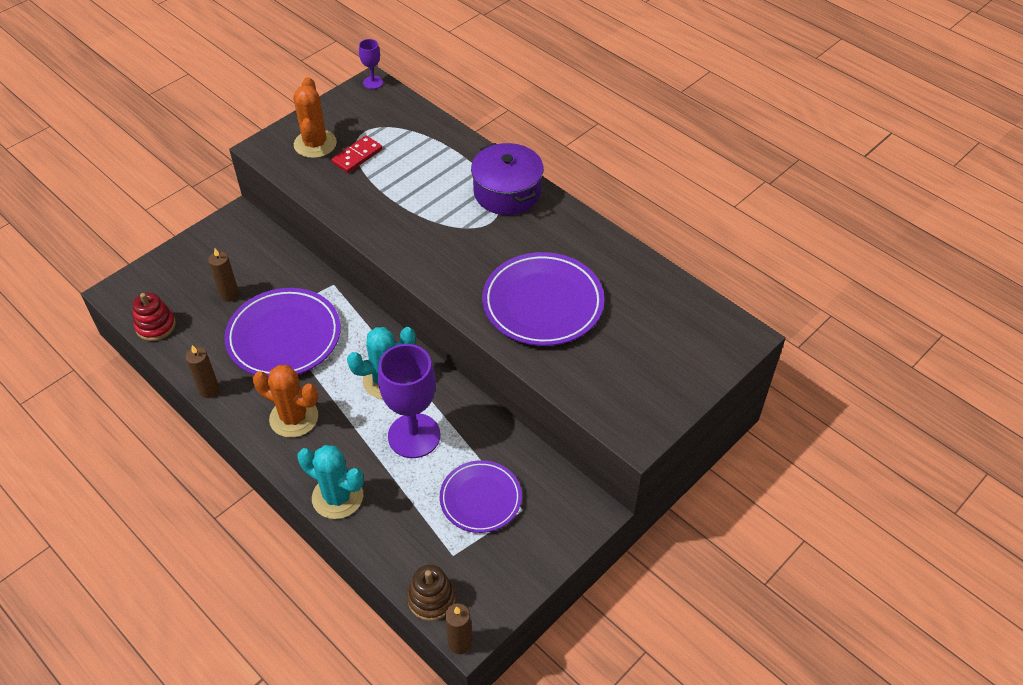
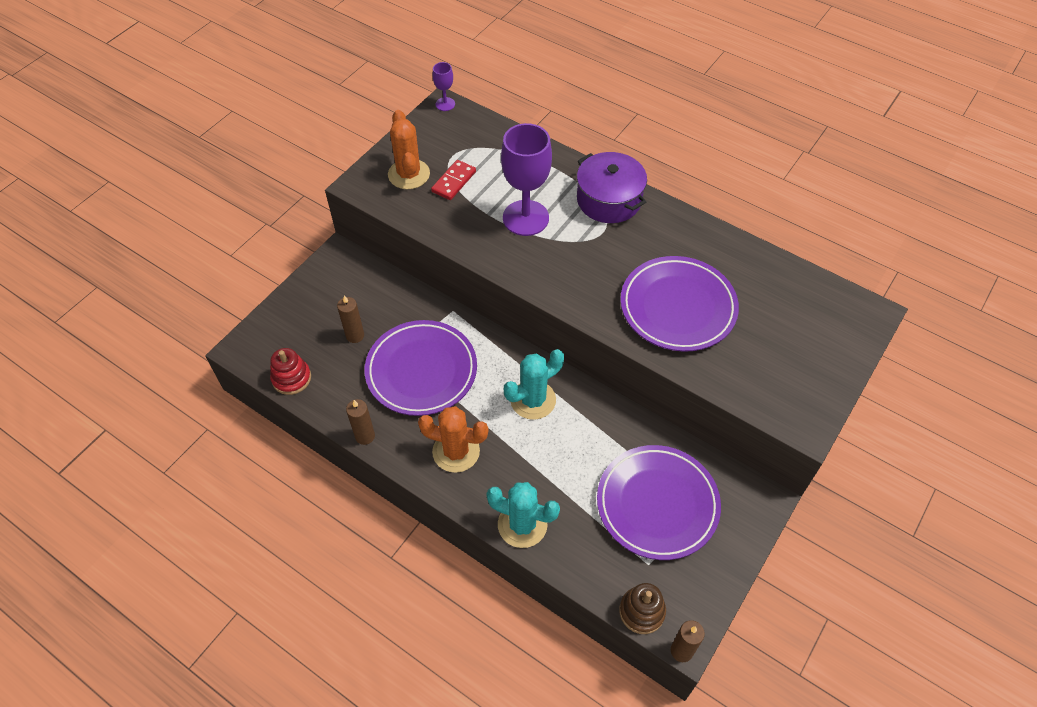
camera: 10 degrees left, 5 degrees up
(414, 436) = (576, 451): purple goblet -> purple goblet (525, 218)
(480, 499) = (657, 504): purple plate -> purple plate, size x1.57

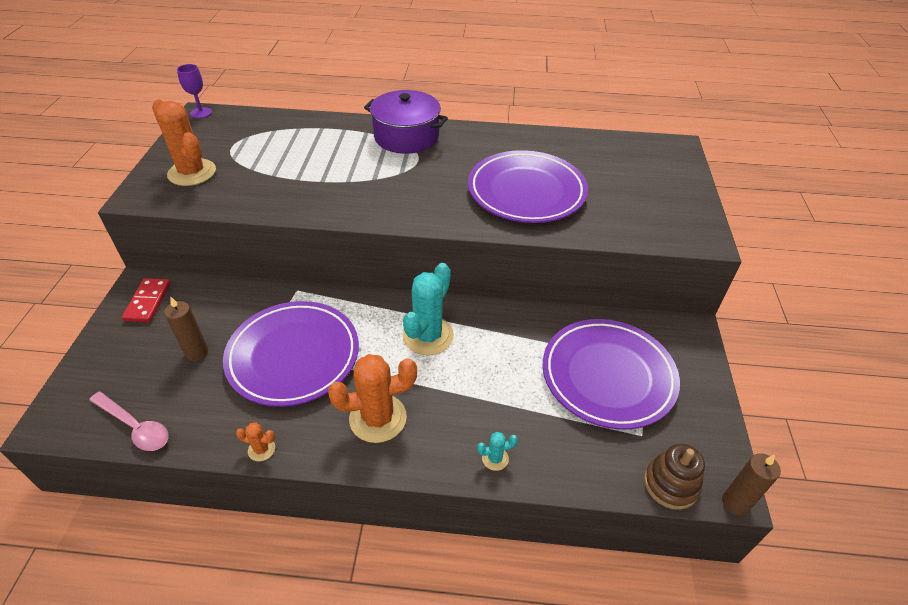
camera: 30 degrees left, 10 degrees down
(291, 378) = (135, 427): red stacking toy -> pink spoon
(365, 436) = (261, 449): brown candle -> orange cactus
(454, 182) = (245, 165): red domino -> red domino (148, 302)
(522, 524) = (495, 458): turquoise cactus -> turquoise cactus, size x0.45
(525, 218) = (337, 171): purple goblet -> none

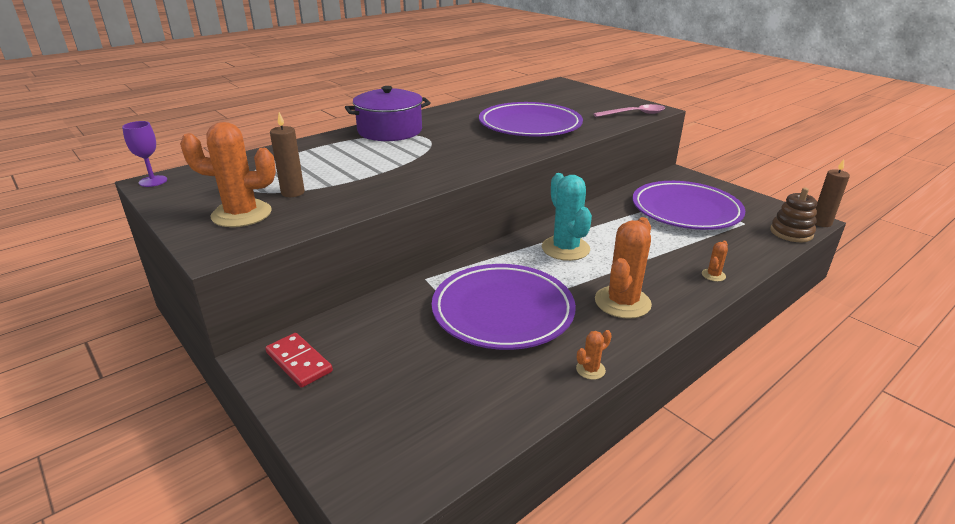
camera: 45 degrees left, 15 degrees down
(135, 427) = (468, 436): pink spoon -> pink spoon (634, 114)
(197, 352) = (420, 359): brown candle -> brown candle (293, 193)
(495, 458) = (713, 275): turquoise cactus -> orange cactus

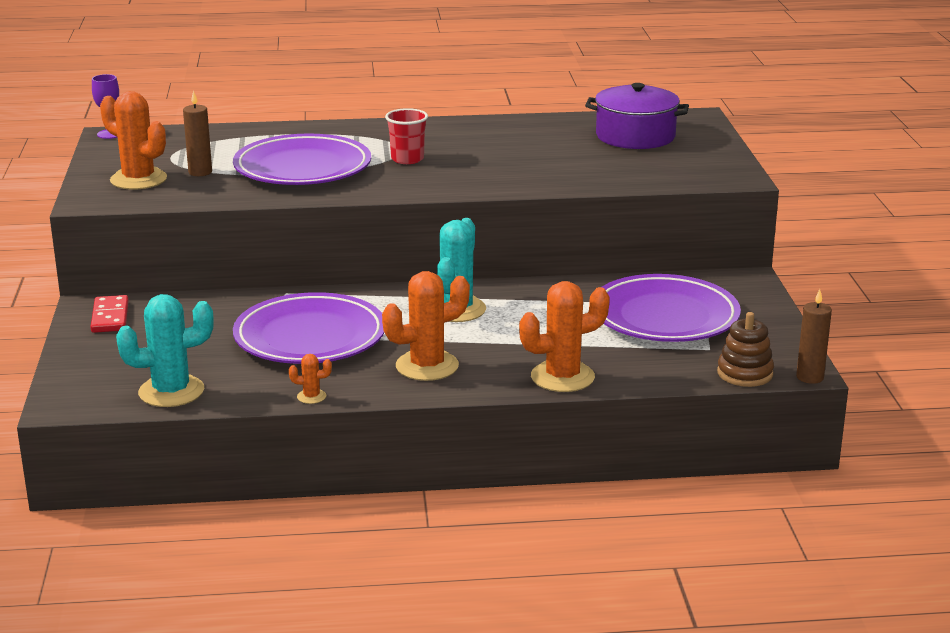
camera: 35 degrees right, 5 degrees down
(390, 131) = (378, 133): purple pot -> purple pot (635, 136)
(443, 143) = (407, 159): none -> red cup
(468, 423) = (171, 391): none -> turquoise cactus
(530, 125) = (537, 162): purple plate -> purple plate (302, 168)
(634, 114) = (695, 178): pink spoon -> none
(713, 275) = (562, 377): orange cactus -> orange cactus, size x2.23

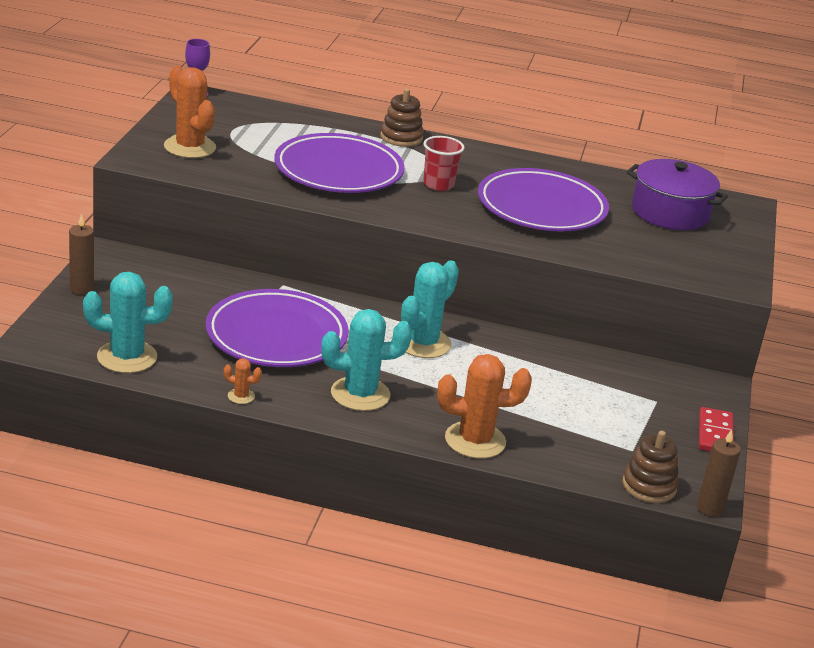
camera: 15 degrees right, 5 degrees up
(110, 317) = (121, 269): red domino -> red domino (715, 434)
(200, 172) = (247, 153): brown candle -> brown candle (82, 289)
(342, 129) = (401, 137): none -> brown stacking toy
(427, 366) = (360, 394): orange cactus -> turquoise cactus
(664, 316) = (611, 404): purple plate -> purple plate (541, 207)

